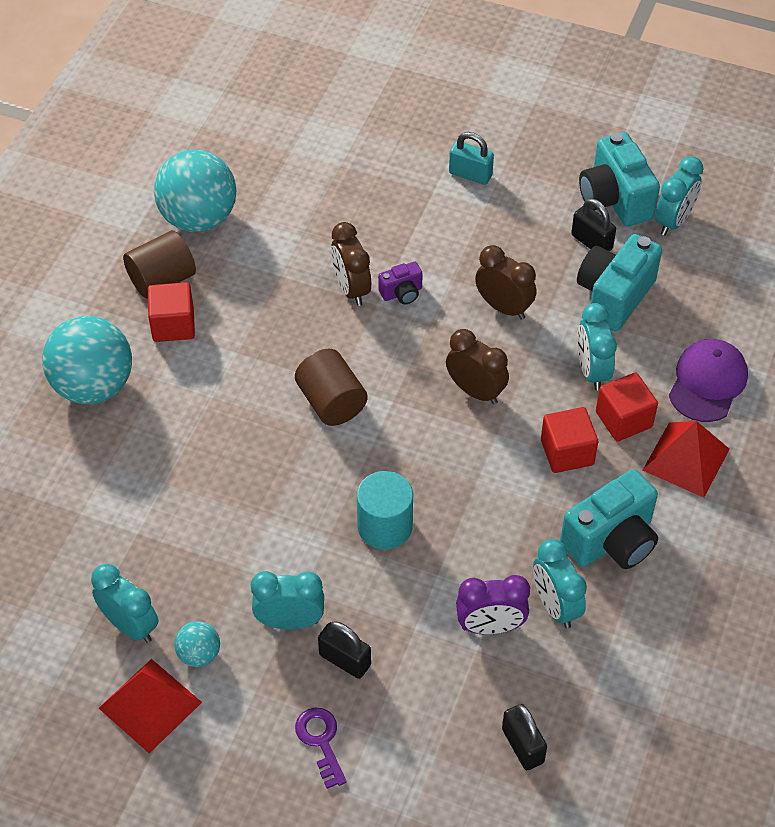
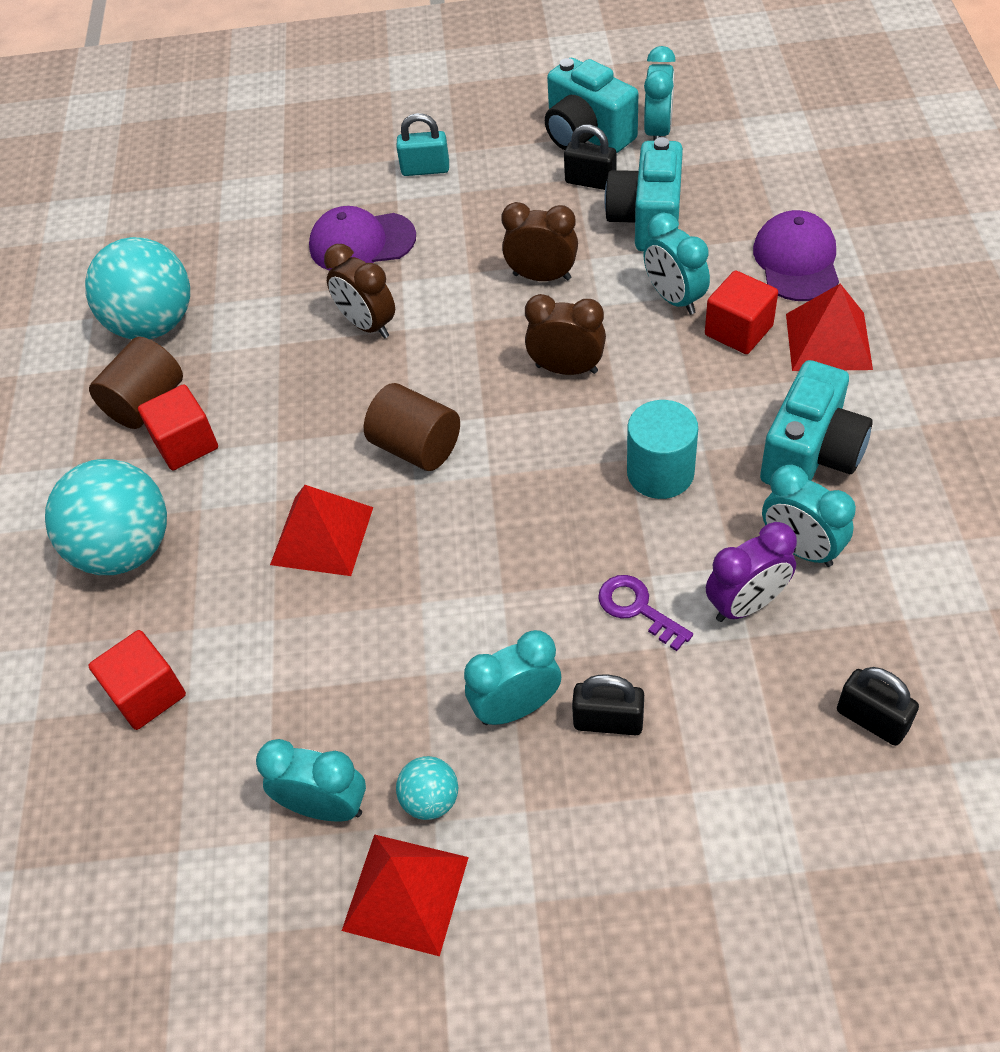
camera: 20 degrees left, 0 degrees up
(230, 438) = (322, 535): none -> red pyramid
(320, 741) = (640, 831): purple key -> purple key (637, 608)
(385, 526) = (559, 551): turquoise cylinder -> turquoise cylinder (660, 472)
(386, 217) = (362, 242): none -> purple cap
(402, 293) = (425, 307): purple camera -> none
(567, 452) = (703, 387): red cube -> red cube (147, 694)

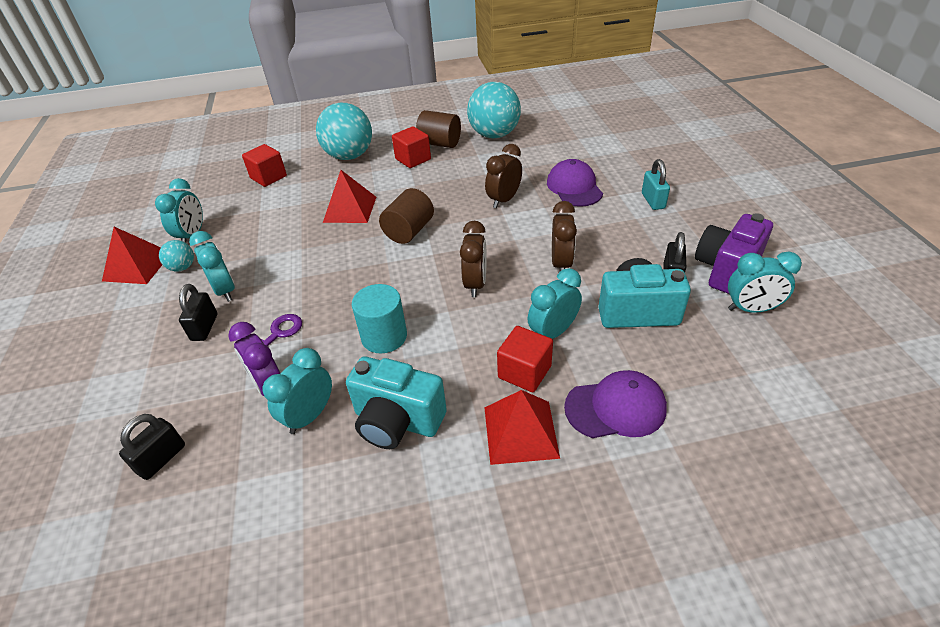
camera: 80 degrees right, 10 degrees down
(586, 135) = (726, 270): turquoise camera -> purple camera

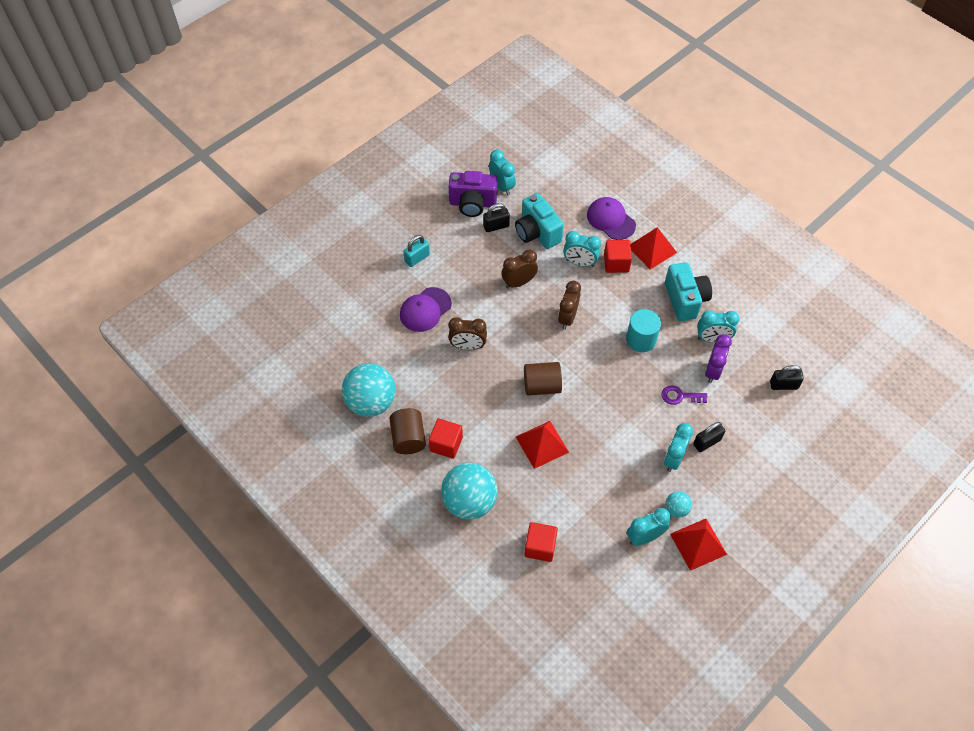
camera: 125 degrees left, 15 degrees up
(475, 284) = (567, 318): brown clock -> brown clock turned 45 degrees counterclockwise

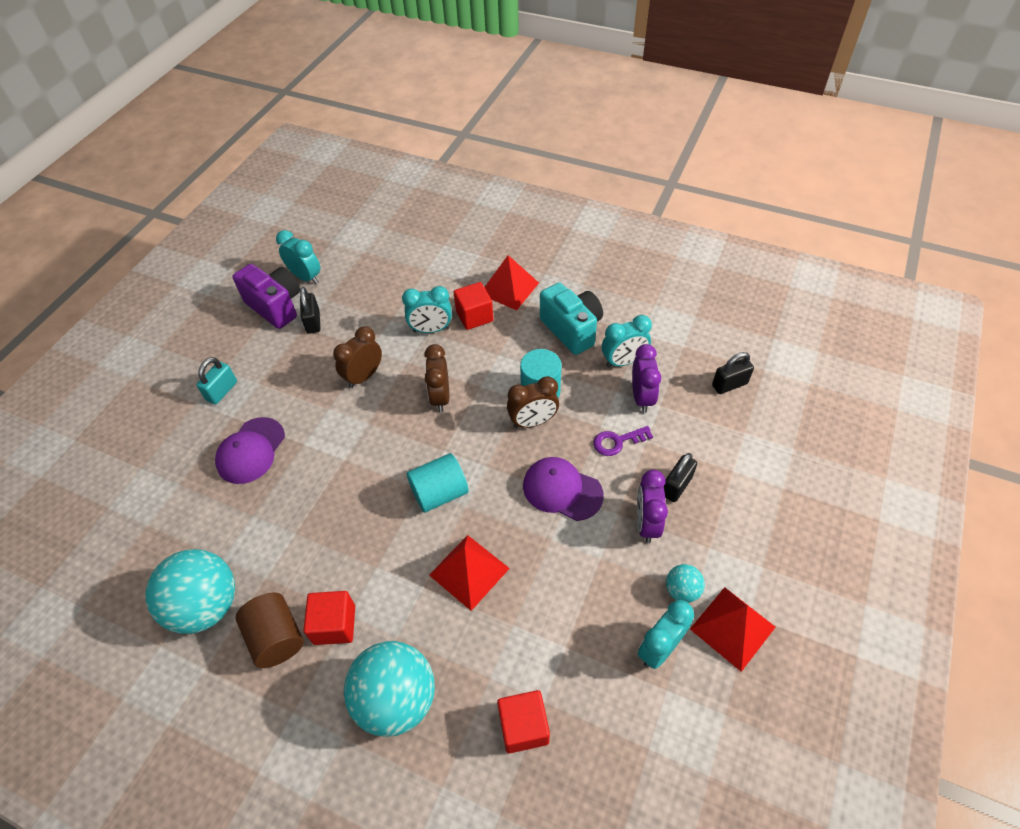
camera: 20 degrees left, 5 degrees down
(468, 346) = (323, 477): brown clock -> brown clock (533, 422)
(472, 204) = (276, 306): purple camera -> purple camera turned 120 degrees counterclockwise
(496, 226) = (313, 322): black padlock -> black padlock turned 60 degrees counterclockwise
(537, 232) = (366, 313): turquoise camera -> none
(542, 386) = (439, 493): brown cylinder -> turquoise cylinder
(611, 220) = (449, 272): purple cap -> purple cap (562, 490)
(673, 458) = (646, 523): turquoise clock -> purple clock

